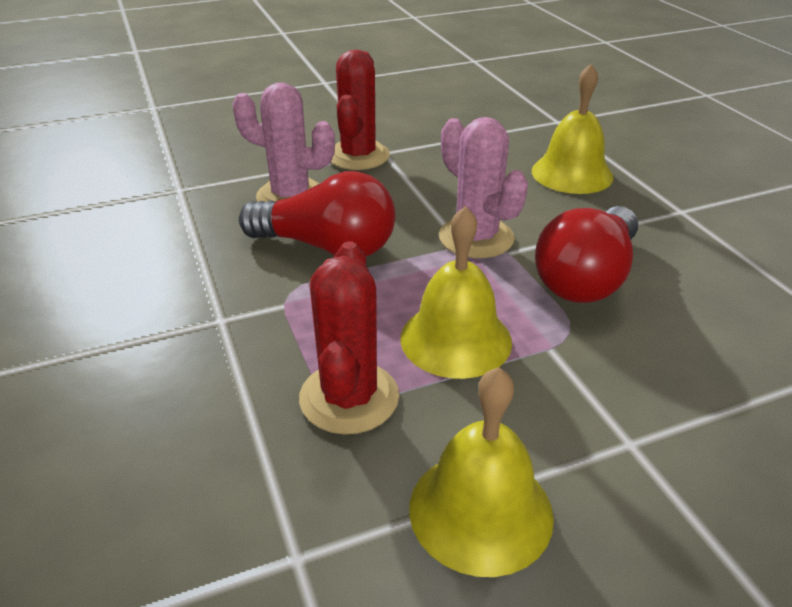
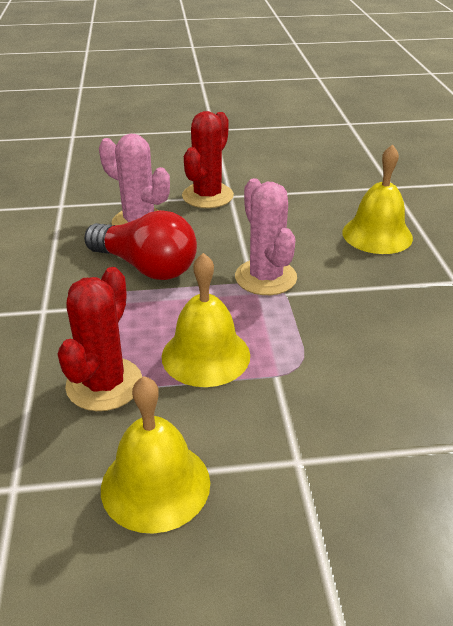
camera: 15 degrees right, 0 degrees up
(586, 278) = (338, 325): red light bulb -> none

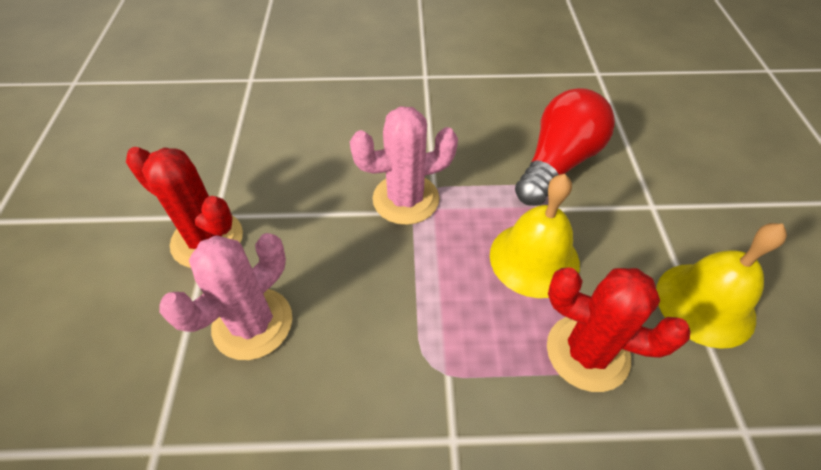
camera: 85 degrees left, 15 degrees up
(146, 267) = (368, 313): red light bulb -> red light bulb (558, 163)
(377, 235) = (342, 106): yellow bell -> none

